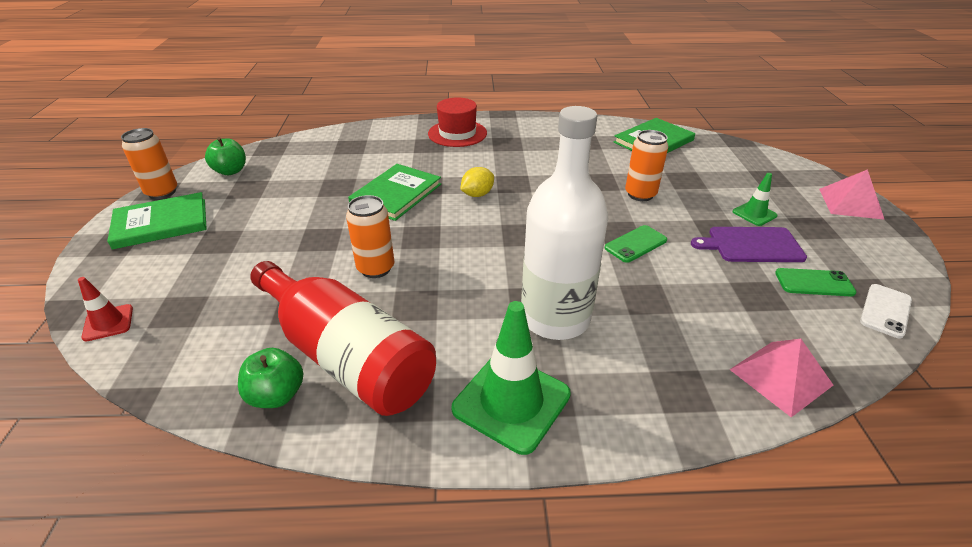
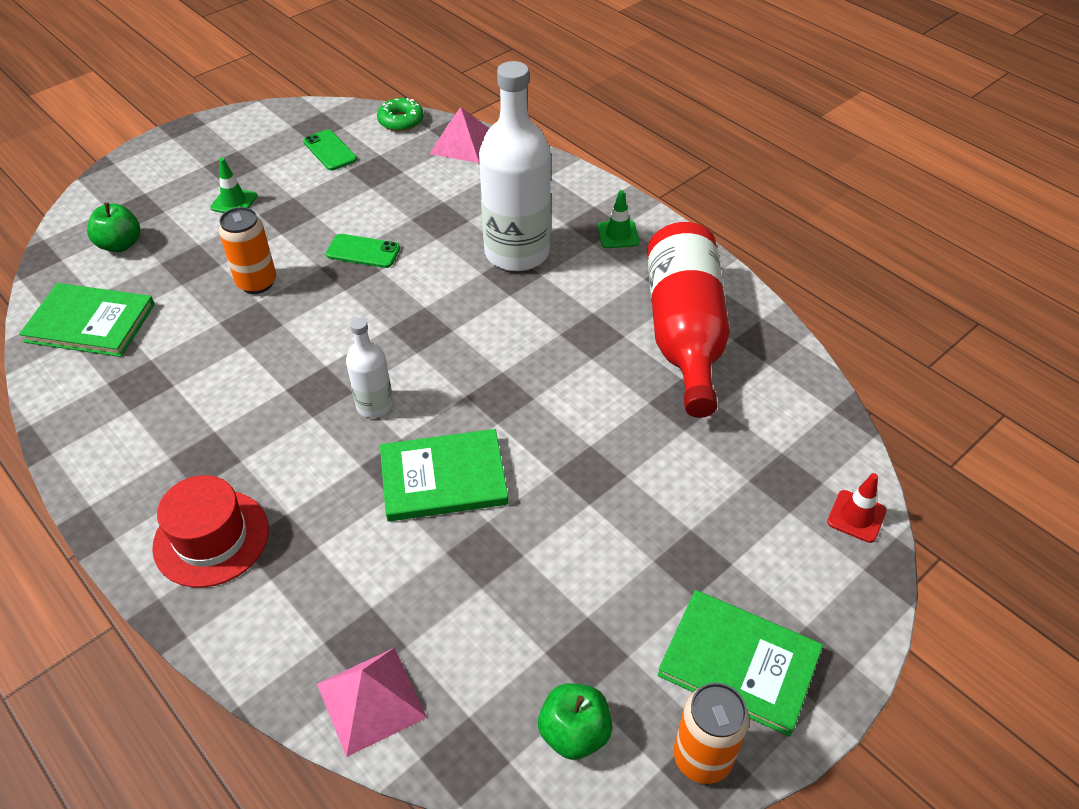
camera: 130 degrees left, 10 degrees up
(276, 395) = (755, 341): green apple -> green apple (120, 245)
(376, 268) = (581, 393): orange can -> none
(477, 194) = (374, 405): yellow lemon -> white bottle
(511, 401) = (618, 235): green traffic cone -> green traffic cone, size x0.51
(751, 245) = (298, 190): purple cutting board -> none
(850, 203) = (160, 156): pink pyramid -> pink pyramid (371, 700)
(859, 352) = (401, 121): none -> green donut
(885, 311) = (337, 118): white phone -> none

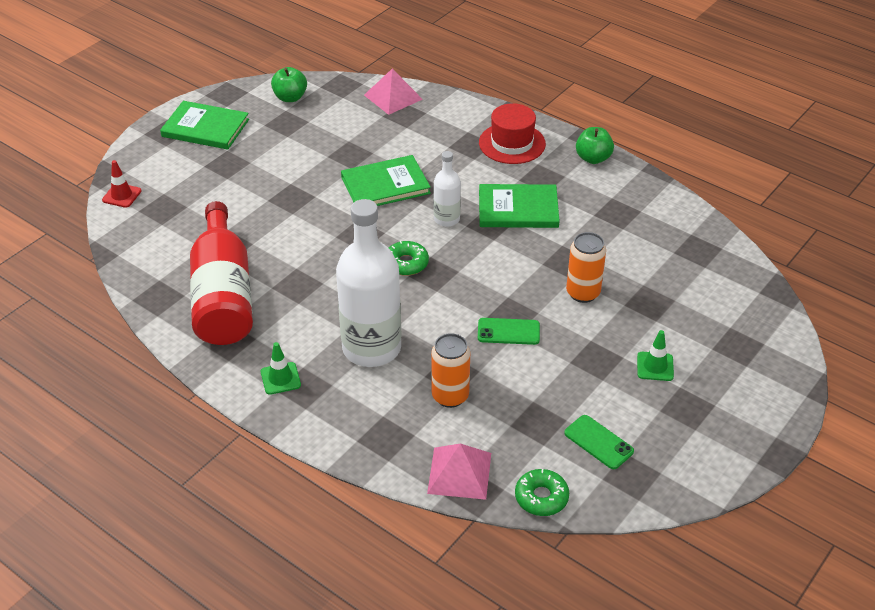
camera: 170 degrees right, 5 degrees down
(90, 323) = (688, 247): green book -> green book (518, 209)
(120, 245) = (722, 311): green apple -> green apple (593, 158)
(450, 346) = (406, 263): none -> green donut
(702, 757) = (228, 97): orange can -> orange can (450, 396)

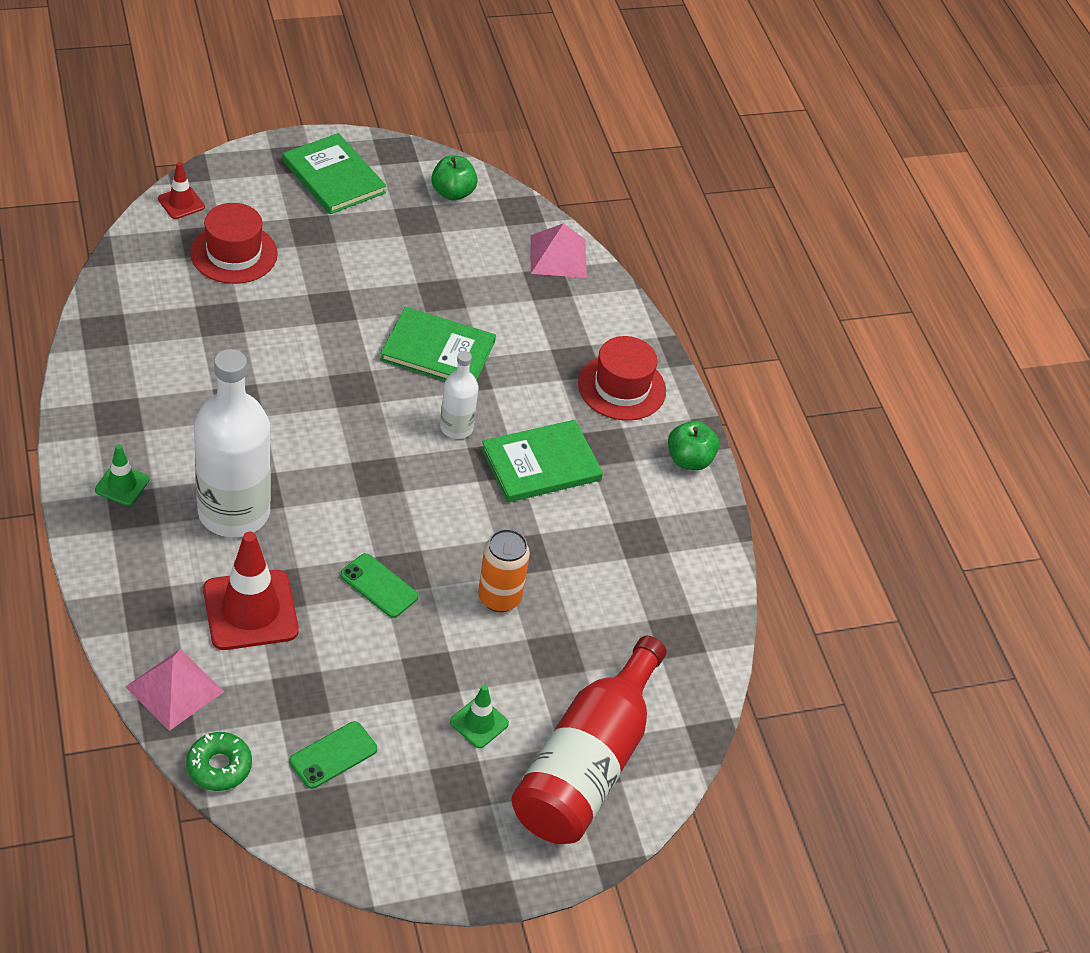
camera: 30 degrees right, 5 degrees up
(192, 204) = (234, 253): none -> red hat
(223, 295) = (161, 367): red bottle -> red bottle (587, 764)
(406, 263) = (363, 448): green donut -> none
(450, 396) = (250, 610): orange can -> red traffic cone
(518, 209) = (541, 464): green book -> green book turned 60 degrees counterclockwise
(598, 442) = (333, 755): green phone -> green phone turned 60 degrees clockwise

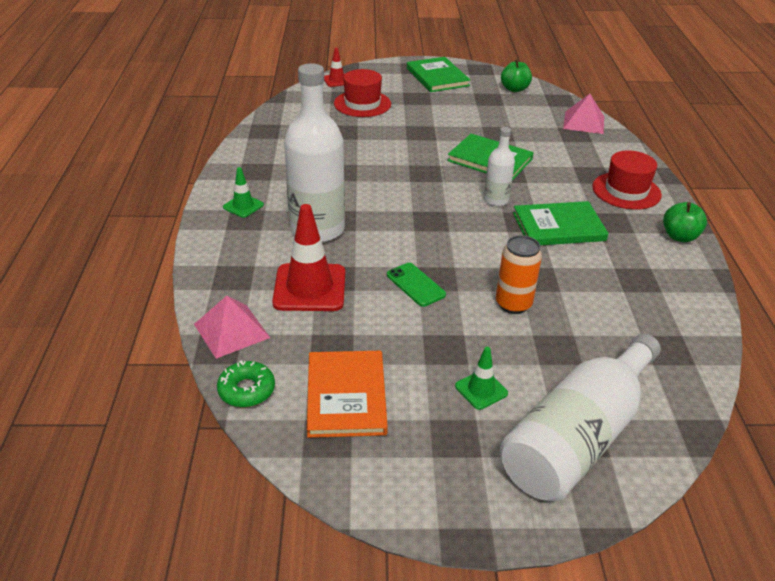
camera: 20 degrees right, 10 degrees down
(333, 755) = (346, 396): green phone -> orange book
(587, 764) = (578, 437): red bottle -> white bottle

